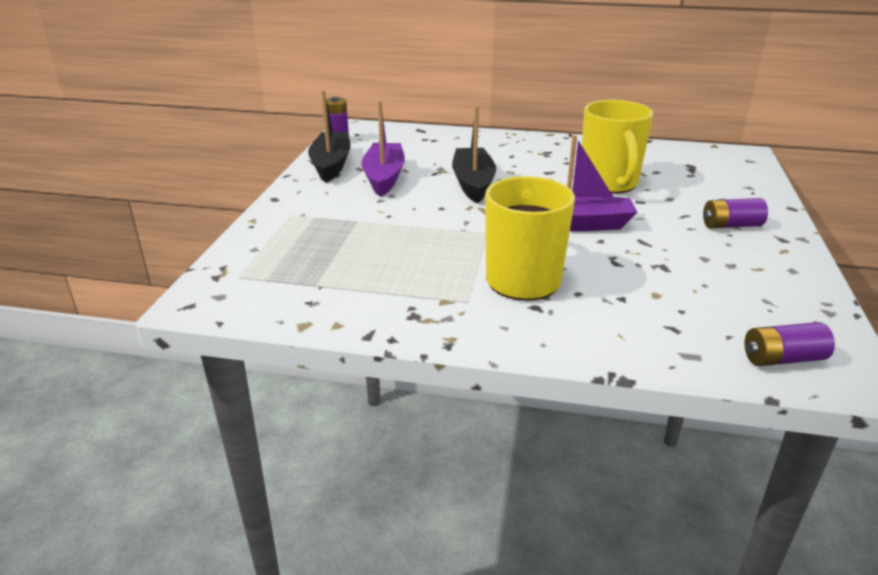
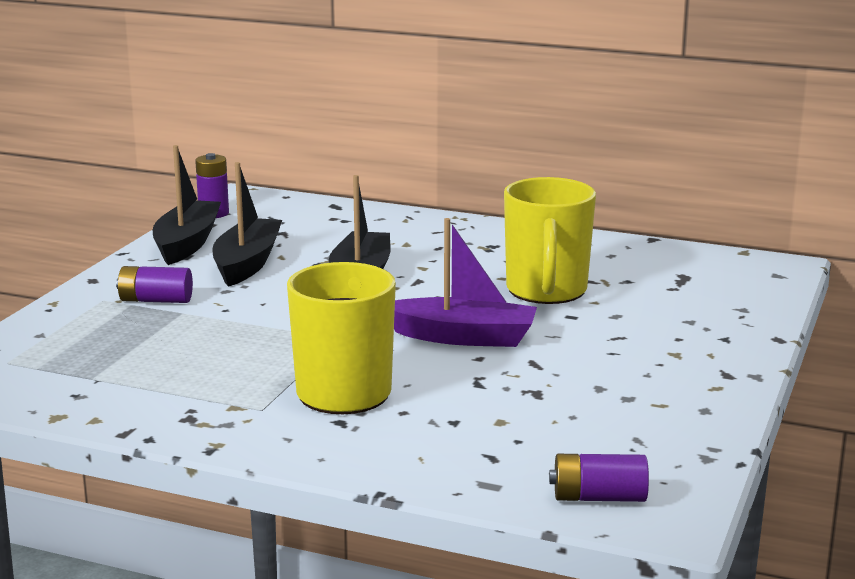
camera: 10 degrees right, 10 degrees down
(384, 177) = (247, 264): purple boat -> black boat
(731, 225) = (671, 353): purple battery -> purple battery (156, 300)

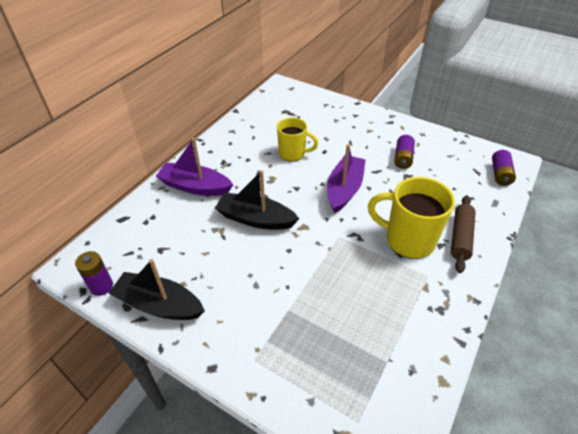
camera: 80 degrees left, 25 degrees up
(156, 300) = (263, 325): purple battery -> purple battery (403, 158)
(247, 264) = (212, 271): black boat -> none
(366, 441) = (460, 237): none -> brown rolling pin
(420, 235) = (195, 187): none -> purple boat
(546, 291) = (293, 154): yellow mug -> yellow mug, size x0.65

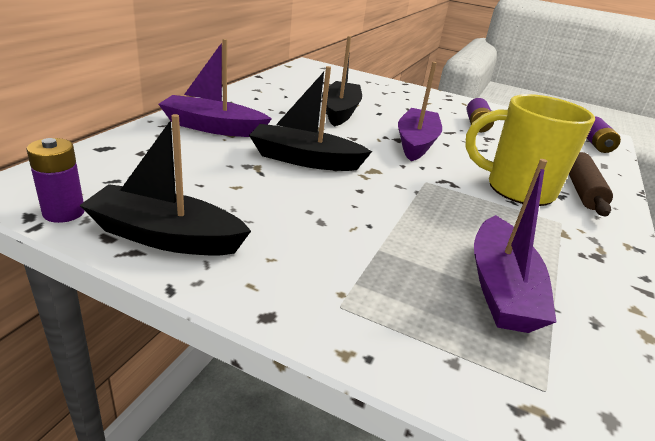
camera: 10 degrees left, 15 degrees down
(293, 154) = (340, 112): yellow mug -> black boat
(359, 342) = (501, 288): none -> purple boat

